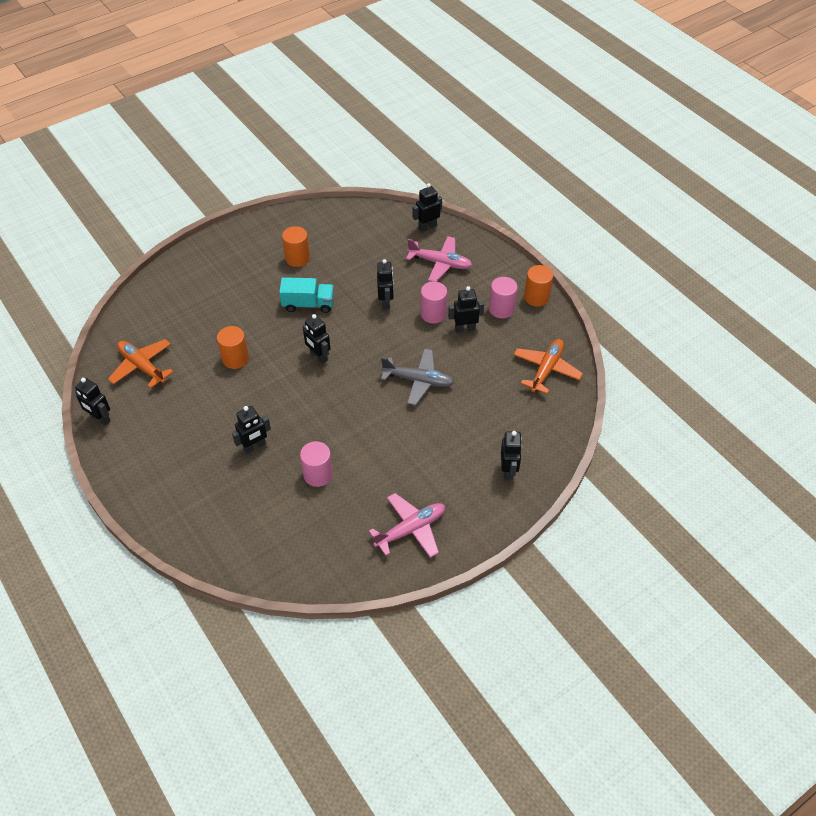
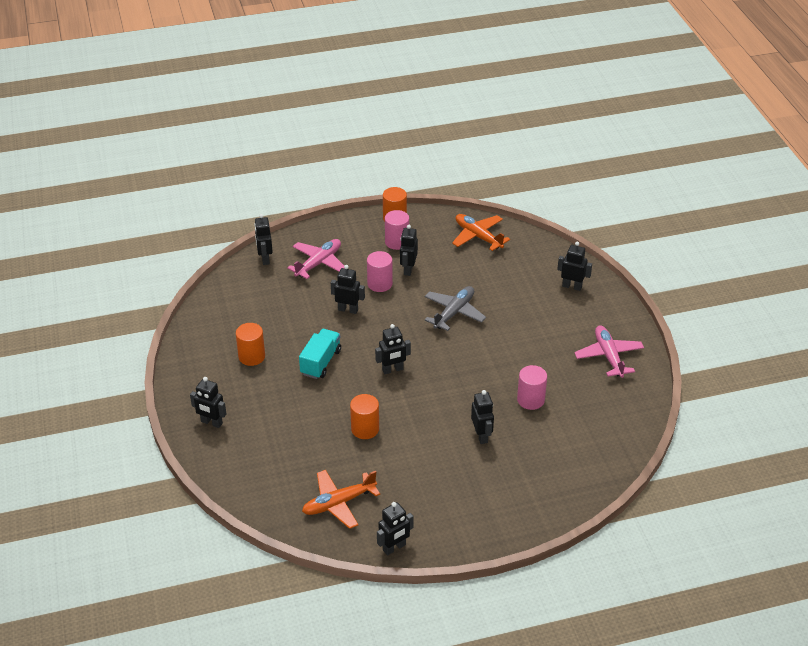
camera: 70 degrees left, 10 degrees down
(210, 259) = (211, 423): none -> black robot

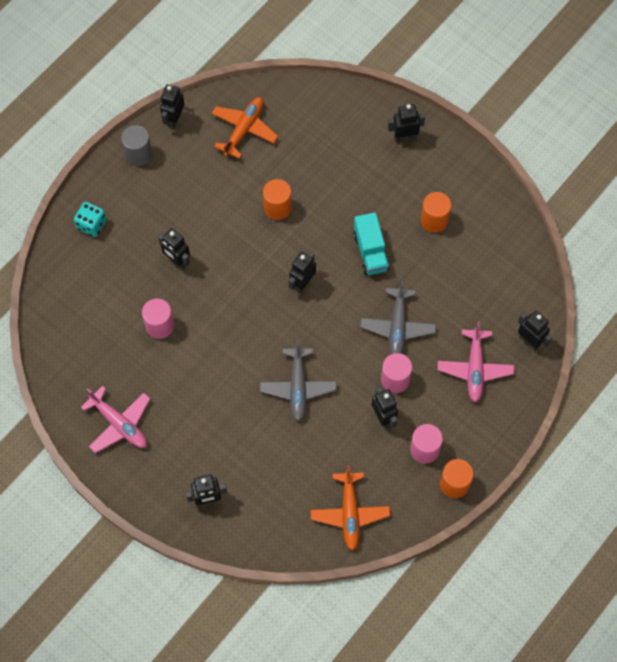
camera: 145 degrees right, 25 degrees up
(348, 310) = (397, 327): black robot -> grey plane
(451, 536) = (138, 154): none -> grey cylinder
(478, 236) = (350, 513): orange plane -> orange plane turned 75 degrees clockwise
(537, 501) = (91, 225): none -> turquoise dice

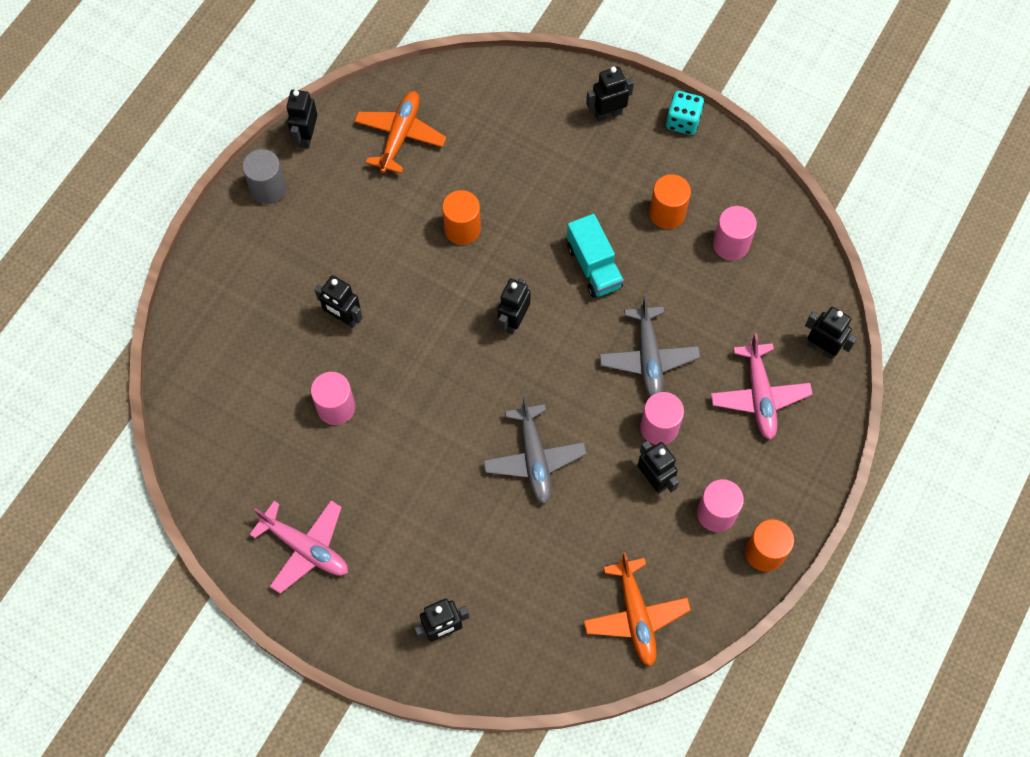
camera: 10 degrees left, 0 degrees up
(91, 225) = (222, 289): turquoise dice -> turquoise dice (683, 121)
(477, 251) = (731, 244): none -> pink cylinder

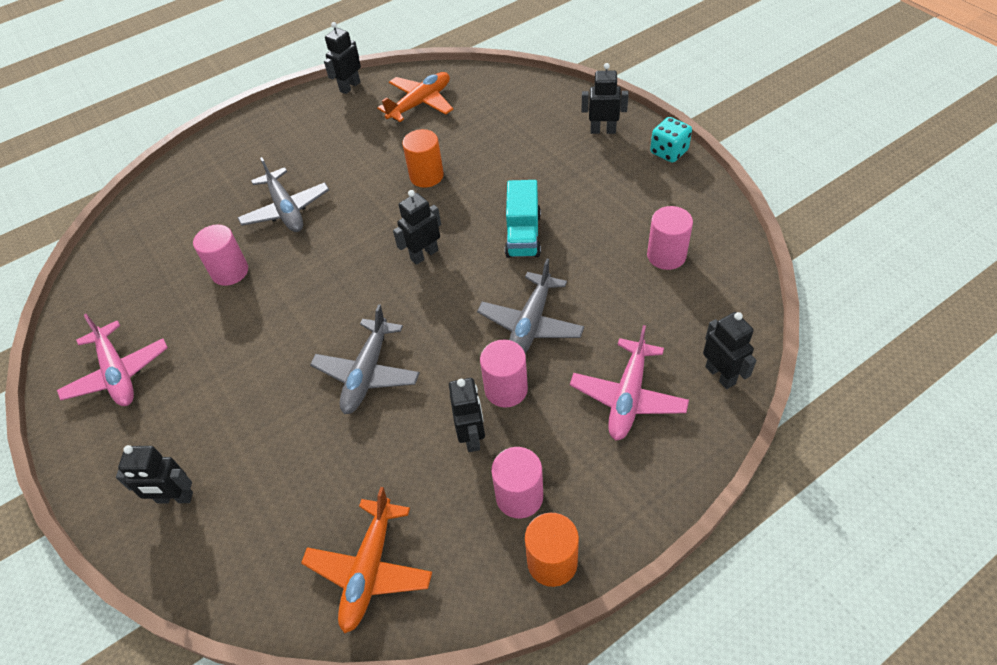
camera: 30 degrees right, 15 degrees down
(268, 188) = (297, 110): grey cylinder -> none
(343, 318) = (286, 209): black robot -> grey plane
(667, 213) = (616, 214): orange cylinder -> none

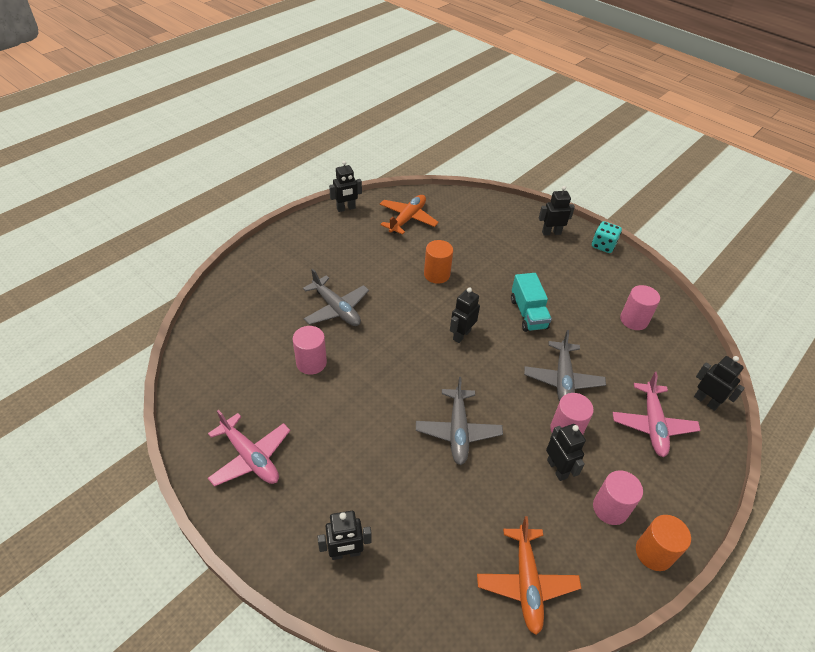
camera: 20 degrees left, 5 degrees down
(350, 87) = (346, 208): black robot -> black robot turned 135 degrees counterclockwise

